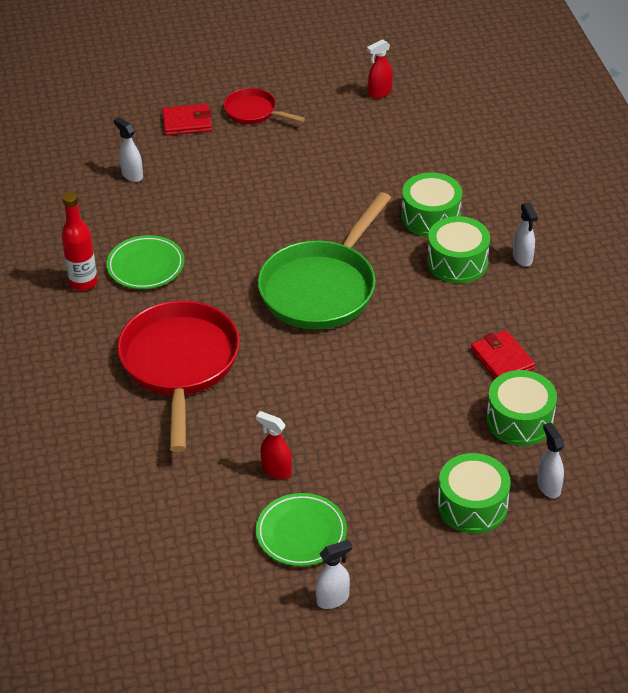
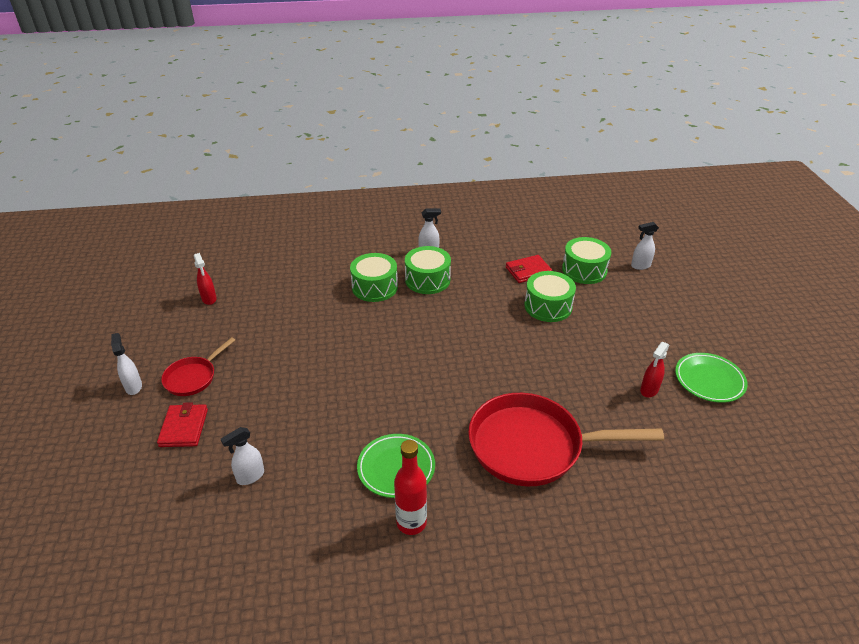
camera: 85 degrees left, 5 degrees down
(321, 288) = (445, 350): green pan -> none
(333, 599) = (765, 368): white spray bottle -> white spray bottle (133, 386)
(472, 505) = (663, 297): green drum -> green drum (548, 306)

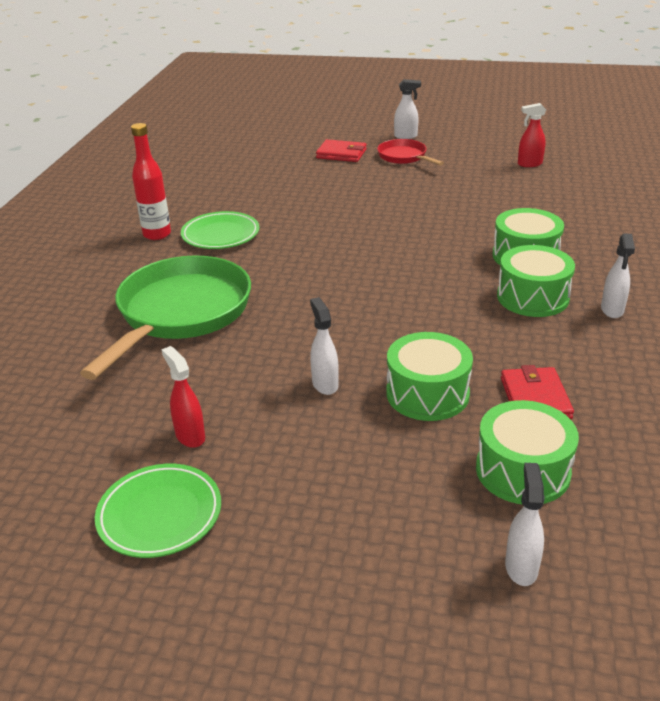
camera: 110 degrees right, 5 degrees down
(250, 476) = (266, 176): white spray bottle -> white spray bottle (325, 384)
(533, 446) = (181, 313): red pan -> green pan

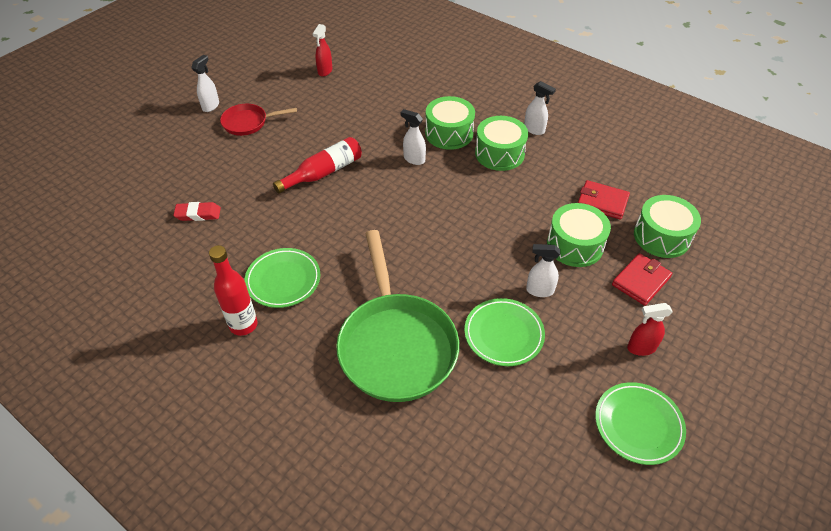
camera: 65 degrees left, 15 degrees up
(181, 313) = (396, 345): green pan -> green pan turned 150 degrees counterclockwise
(190, 436) = (562, 384): red spray bottle -> red spray bottle (641, 348)
(238, 375) = (503, 334): none -> green plate
(266, 176) = (198, 214): none -> red eraser
(341, 154) = (203, 154): red wallet -> red wallet (641, 281)
(378, 209) = (324, 172): none -> red bottle
(521, 567) = (733, 271): white spray bottle -> white spray bottle (414, 159)

